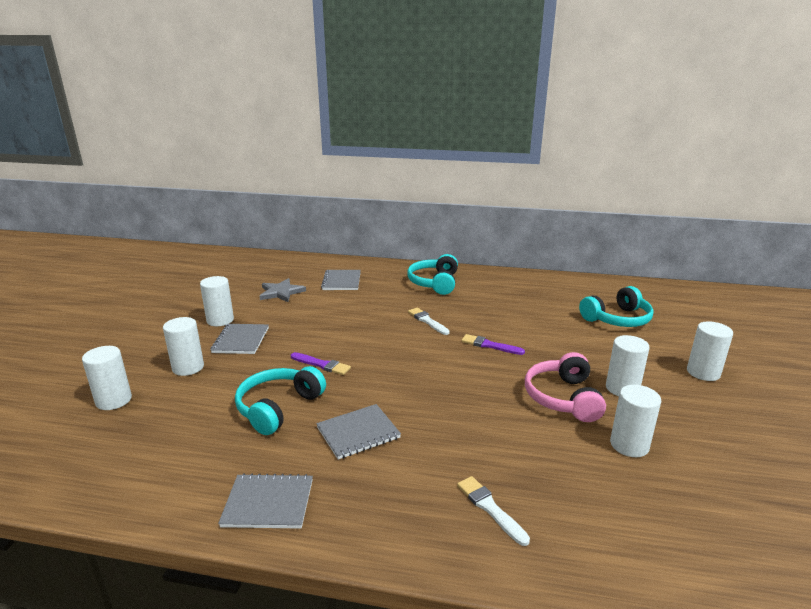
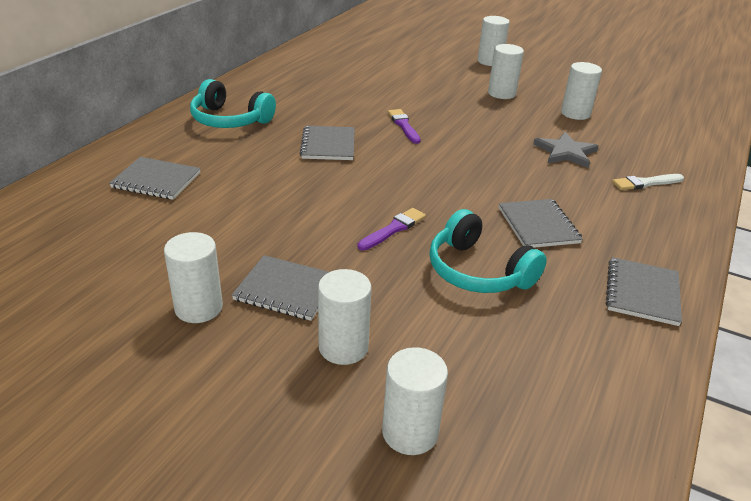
camera: 75 degrees left, 10 degrees up
(281, 292) = (143, 237): grey star -> grey star (565, 152)
(427, 321) = (328, 145): white brush -> grey notebook
(489, 345) = (404, 125): purple brush -> purple brush turned 120 degrees clockwise
(563, 398) = (508, 118): pink headphones -> none
(617, 319) = (389, 61): turquoise headphones -> none

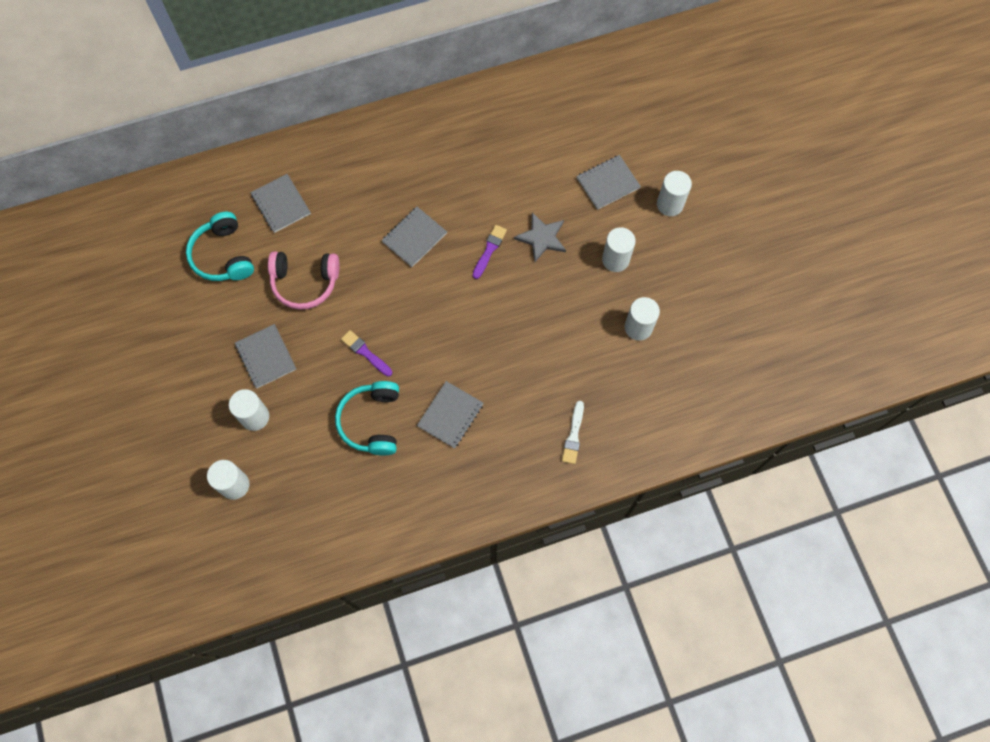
camera: 45 degrees right, 35 degrees up
(199, 308) = (217, 337): white cylinder -> none
(230, 120) = (380, 159): turquoise headphones -> turquoise headphones (223, 255)
(256, 216) = (305, 282): none -> pink headphones
(393, 229) = (365, 352): purple brush -> purple brush turned 135 degrees counterclockwise
(565, 152) = (564, 365): grey star -> grey star (541, 238)
(642, 293) = (437, 507): grey notebook -> grey notebook (608, 183)
(645, 183) = (573, 435): white brush -> white brush turned 105 degrees counterclockwise

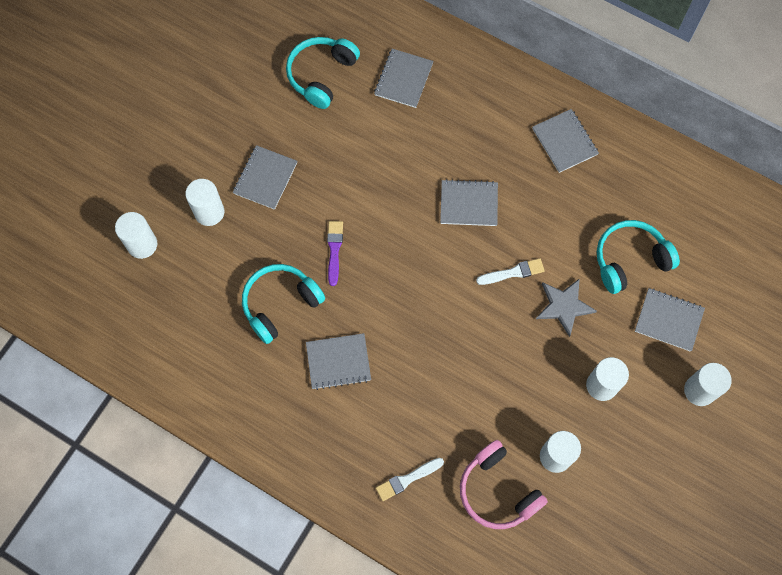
camera: 50 degrees right, 0 degrees up
(305, 282) = (353, 154): pink headphones -> pink headphones (497, 491)
(427, 141) = (564, 141): none -> grey notebook
(489, 250) = (513, 272): purple brush -> white brush
(546, 171) = (630, 260): none -> turquoise headphones

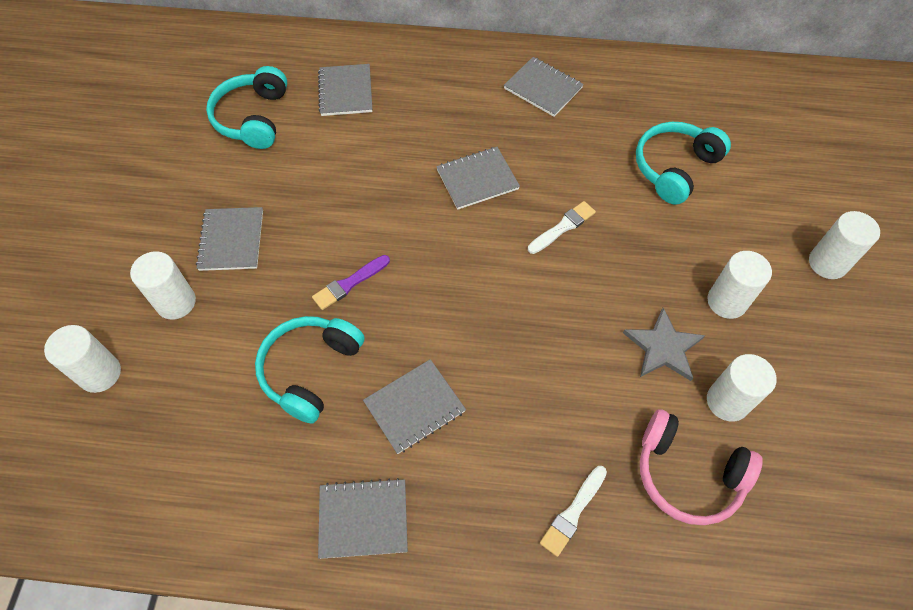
camera: 25 degrees left, 10 degrees down
(334, 250) = (349, 283): purple brush -> purple brush turned 105 degrees counterclockwise
(564, 306) = (636, 238): grey star -> grey star (663, 347)
(668, 320) = (750, 208): grey notebook -> grey notebook (363, 518)

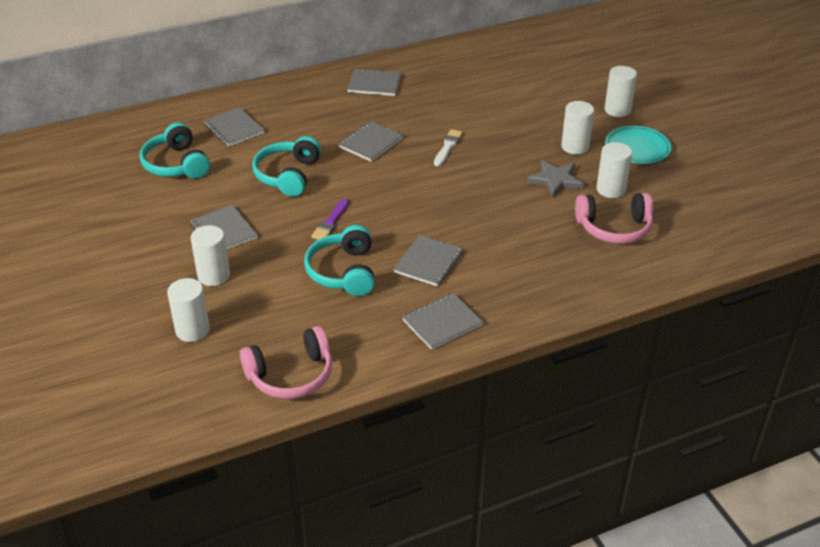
camera: 30 degrees left, 20 degrees down
(145, 504) = (291, 375): none -> pink headphones
(573, 512) = (564, 269): white brush -> none
(674, 168) = (493, 96): turquoise headphones -> turquoise headphones (288, 175)
(812, 345) = (637, 148): none -> turquoise plate

